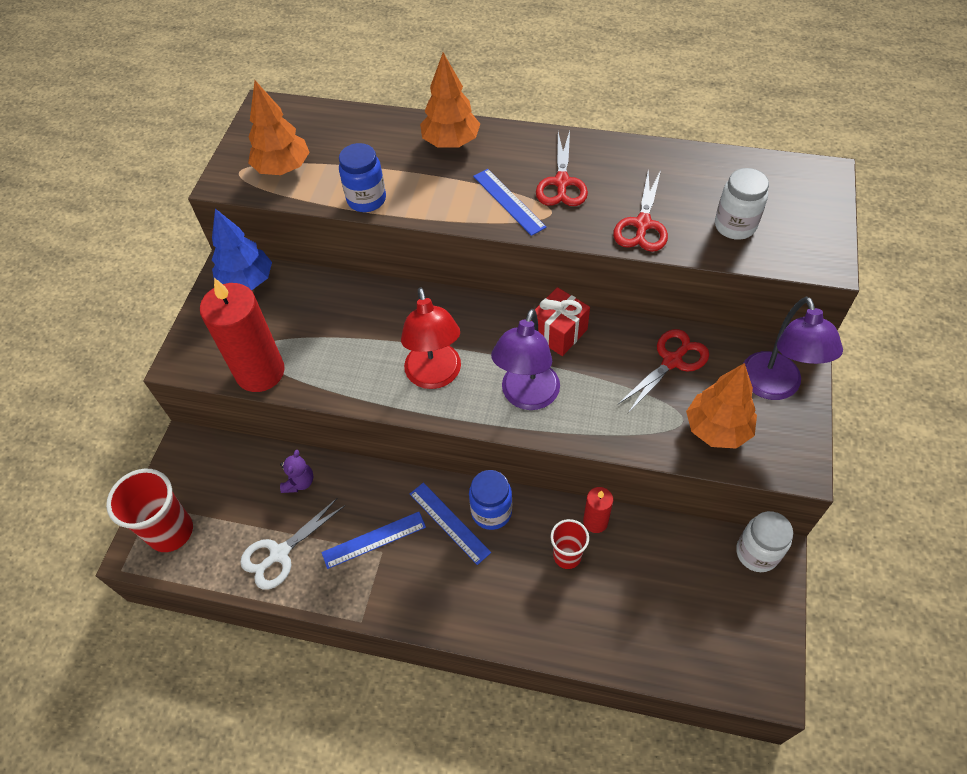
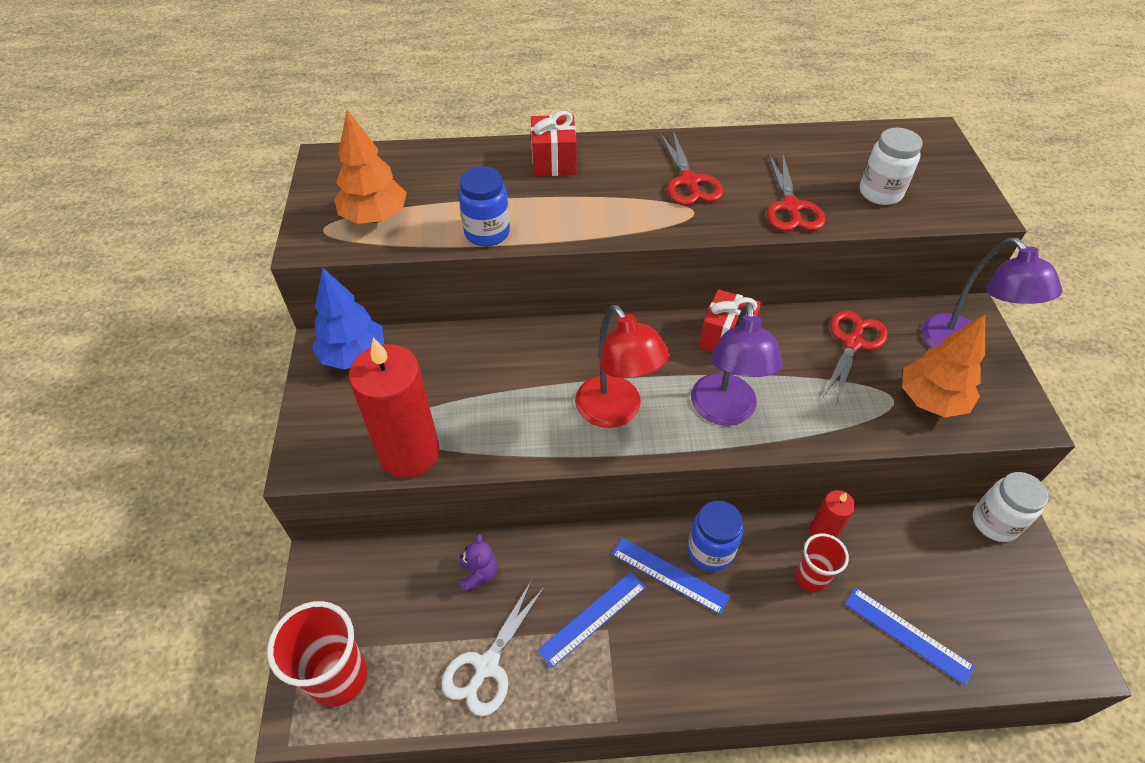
camera: 20 degrees left, 5 degrees down
(451, 142) = (554, 162): orange tree -> red gift
(508, 201) = (643, 208): blue ruler -> blue ruler (907, 635)

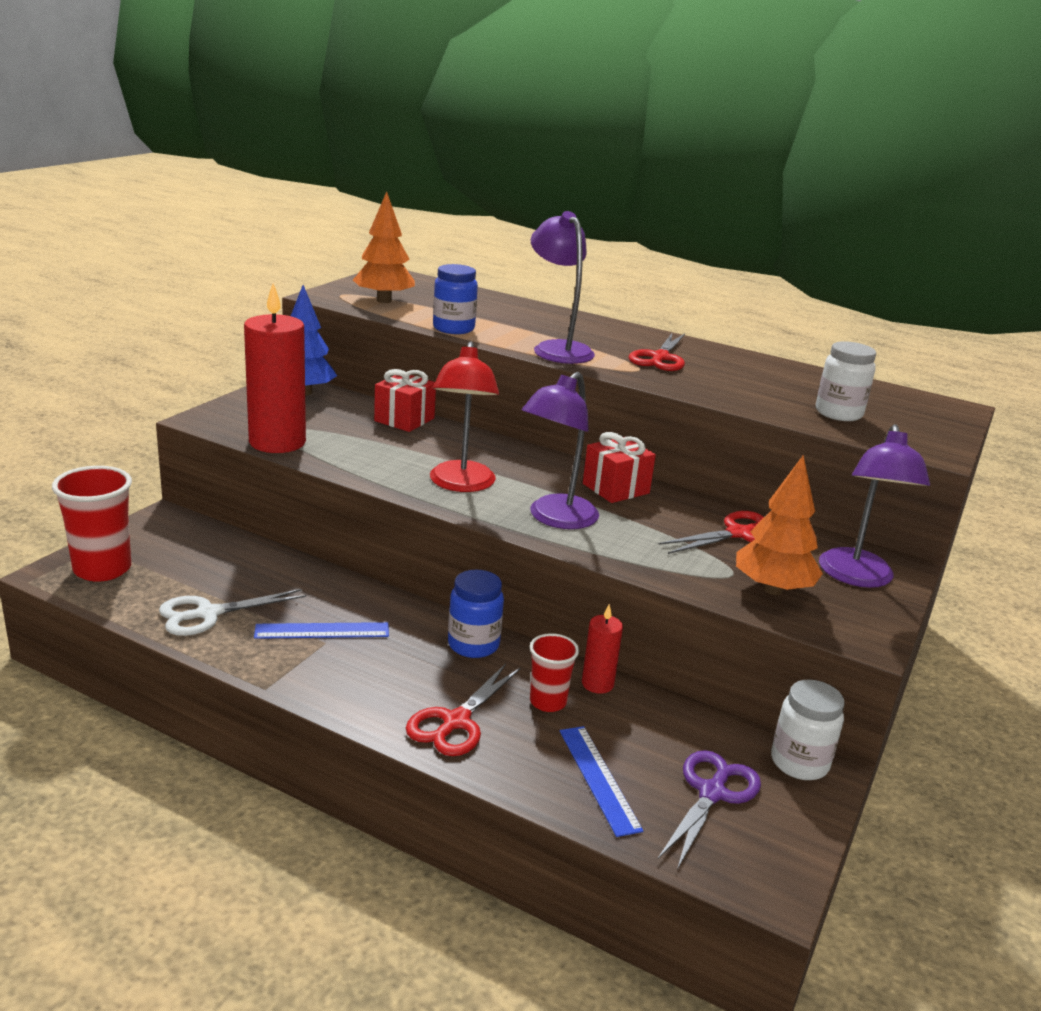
camera: 30 degrees right, 25 degrees down
(478, 574) = (267, 570): purple teddy bear -> none
(554, 162) = (558, 320): red gift -> red gift (404, 419)
(602, 216) = (557, 349): none -> purple lamp
(669, 575) = (418, 640): blue ruler -> none
(791, 207) = (734, 393): red scissors -> red scissors (456, 722)
(976, 594) = (712, 793): none -> purple scissors

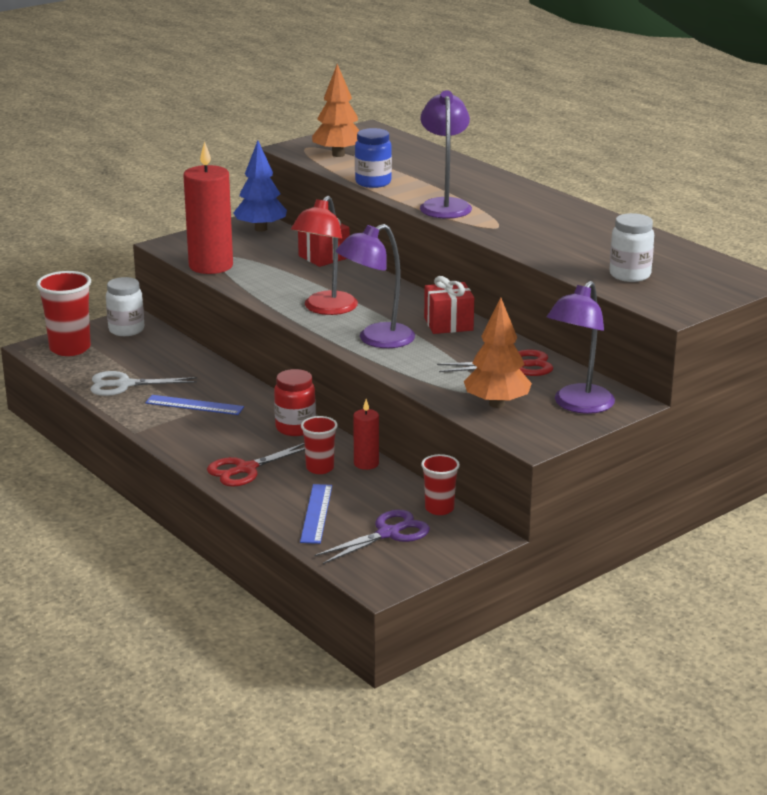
camera: 25 degrees right, 0 degrees up
(473, 645) = (295, 428): blue jar -> red jar
(660, 358) = (528, 218): red scissors -> none
(736, 737) = (439, 509): none -> red cup
(799, 763) = (471, 529): white jar -> white jar (126, 330)

